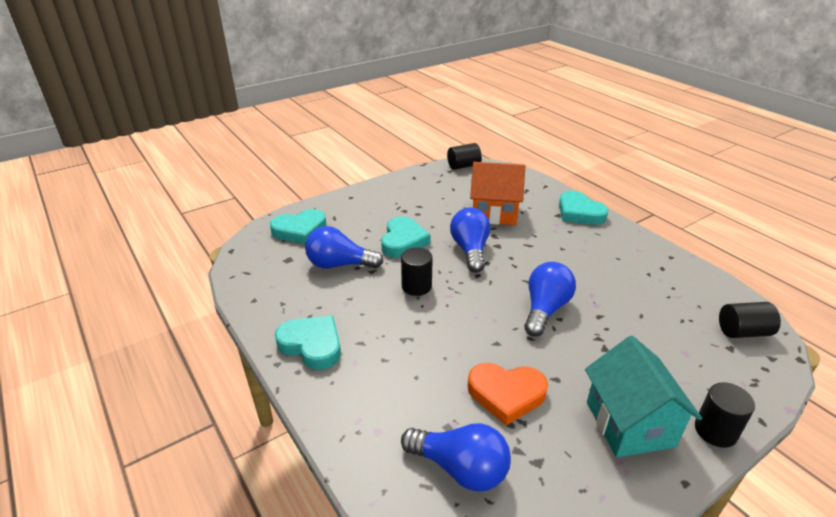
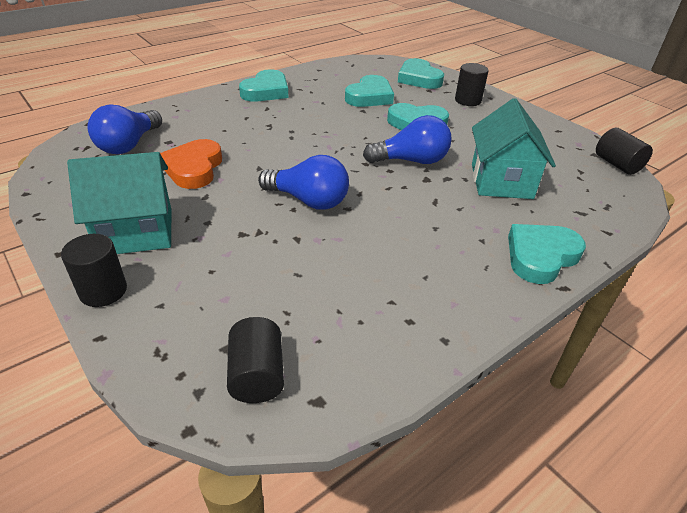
camera: 85 degrees right, 5 degrees up
(339, 264) = (370, 96): blue light bulb -> turquoise heart
(416, 286) = (342, 130): black cylinder -> black cylinder (468, 100)
(494, 213) = (501, 181): orange house -> turquoise house

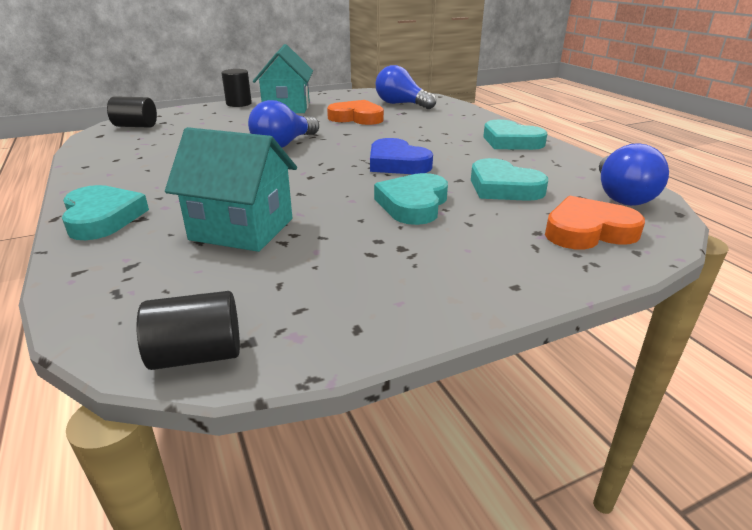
camera: 105 degrees right, 10 degrees down
(340, 134) = (397, 163): none -> blue heart
(411, 161) = (322, 188): blue light bulb -> blue light bulb (621, 196)
(419, 78) = (588, 231): turquoise heart -> orange heart
(468, 100) = (496, 258): black cylinder -> none

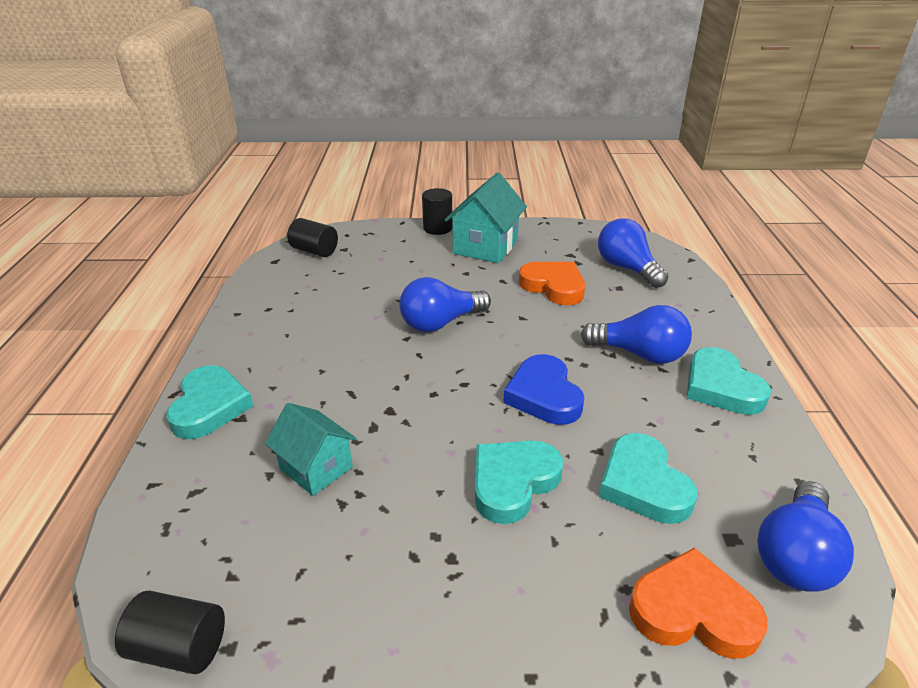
camera: 25 degrees right, 5 degrees up
(242, 229) = (316, 468): turquoise house -> turquoise house, size x0.65
(445, 136) = (639, 354): none -> blue light bulb

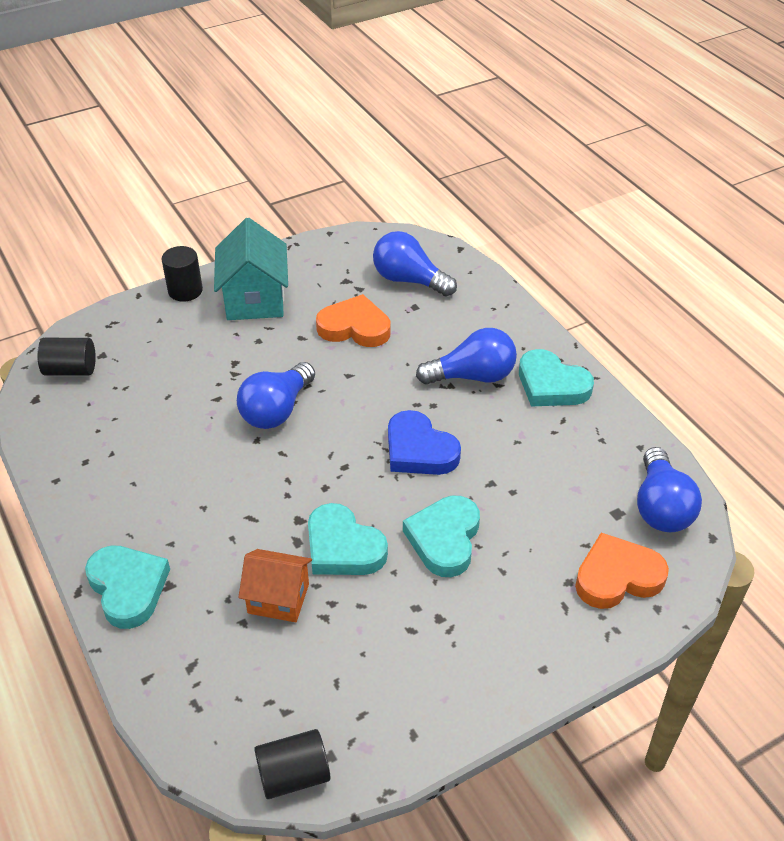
camera: 30 degrees left, 10 degrees up
(316, 468) = (278, 598): turquoise house -> orange house
(643, 484) = (538, 497): turquoise heart -> turquoise heart (343, 547)

